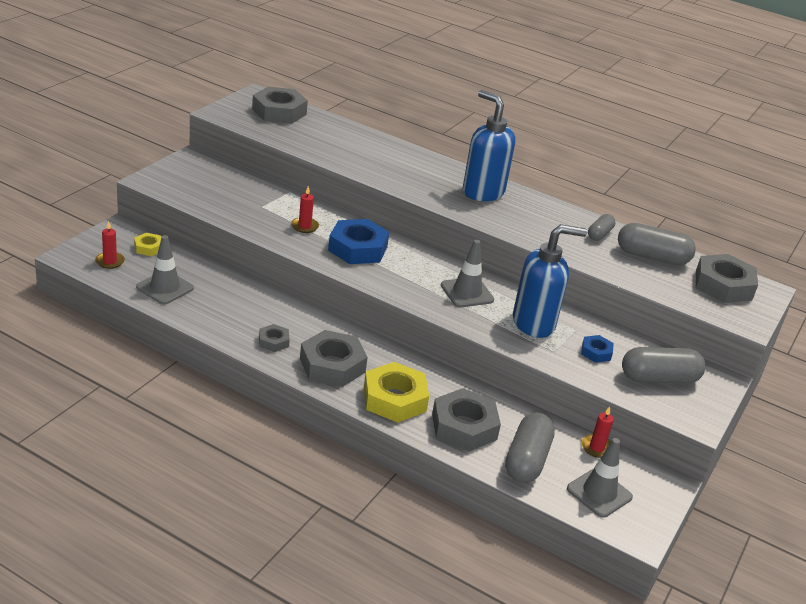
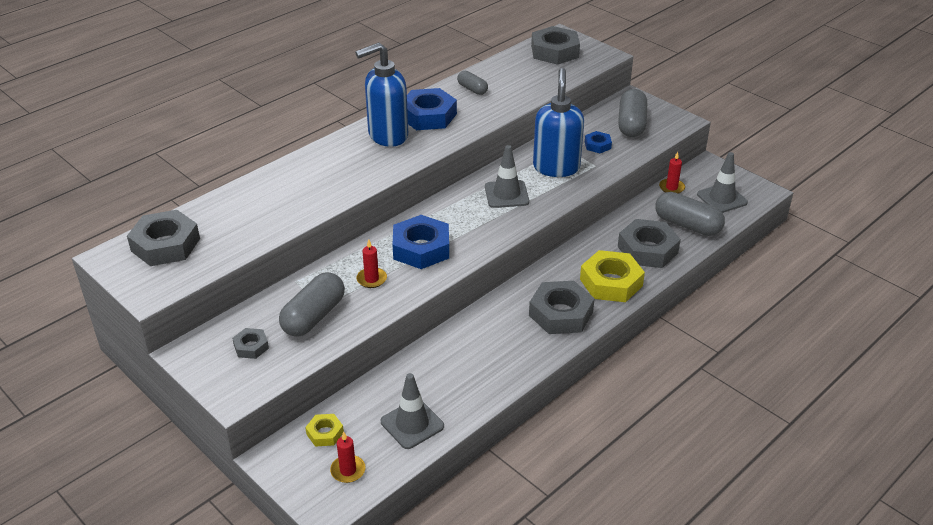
camera: 70 degrees left, 5 degrees up
(273, 341) = (520, 348): grey nut -> grey nut (251, 347)
(531, 211) = (428, 116): none -> blue nut
(652, 257) = (511, 72): grey capsule -> grey capsule (314, 316)

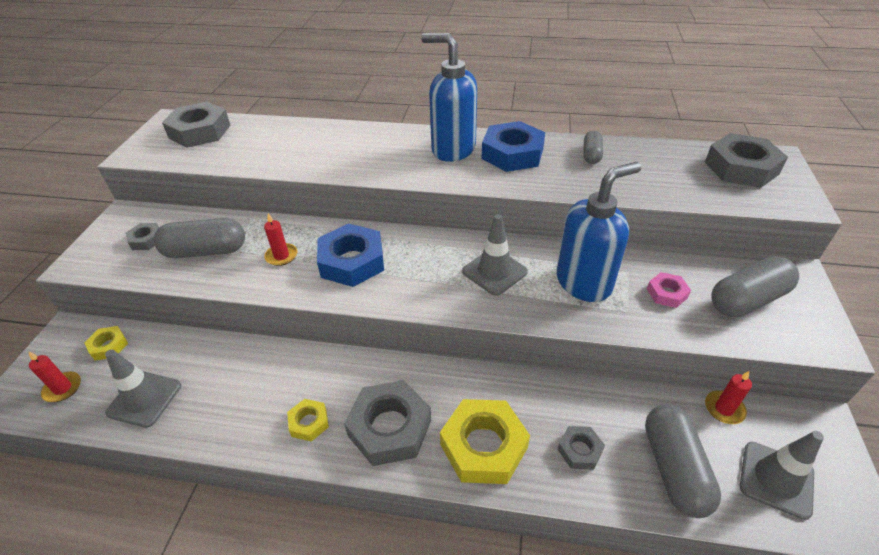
camera: 55 degrees right, 5 degrees up
(521, 347) = (309, 422): none -> yellow nut
(597, 145) = (666, 293): blue nut -> pink nut
(647, 249) = (580, 450): grey nut -> grey nut, size x0.51

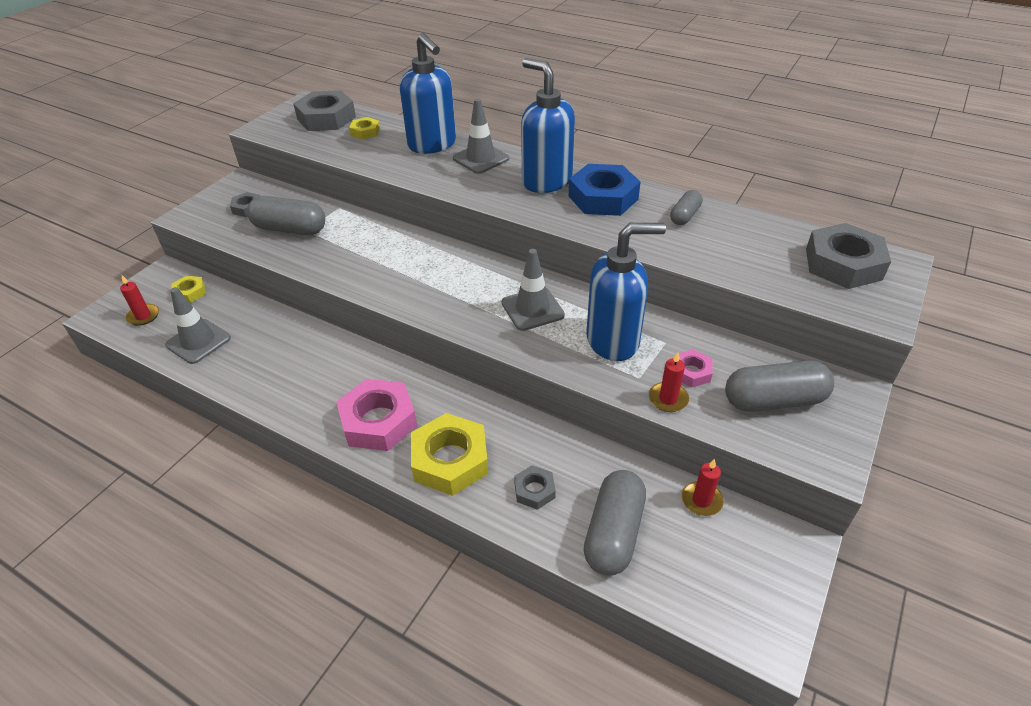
camera: 20 degrees right, 0 degrees up
(281, 256) = (350, 248): red candle -> red candle (668, 399)
(309, 422) = (315, 397): yellow nut -> yellow nut (365, 132)
(324, 137) = (432, 145): none -> blue soap dispenser
(352, 261) = (408, 268): blue nut -> none
(389, 428) = (378, 421): grey nut -> pink nut
(776, 479) = (709, 574): grey traffic cone -> grey traffic cone (481, 158)

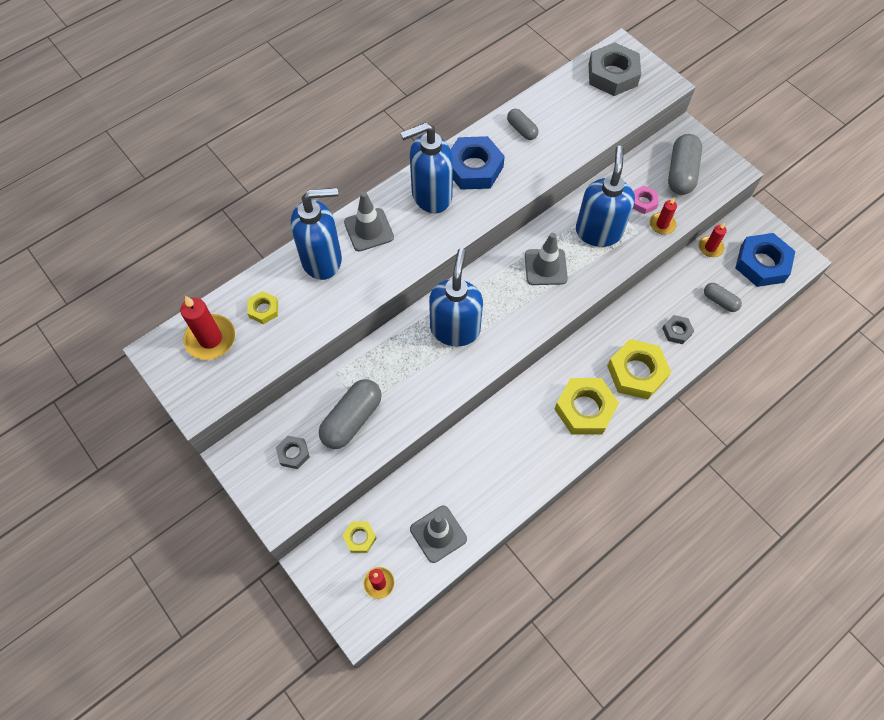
camera: 70 degrees left, 20 degrees up
(326, 118) = (210, 339): grey nut -> red candle
(378, 421) = (585, 409): pink nut -> yellow nut
(416, 264) = (455, 329): none -> blue soap dispenser
(613, 533) = (720, 301): grey capsule -> grey capsule, size x0.56
(718, 578) = (762, 264): none -> blue nut

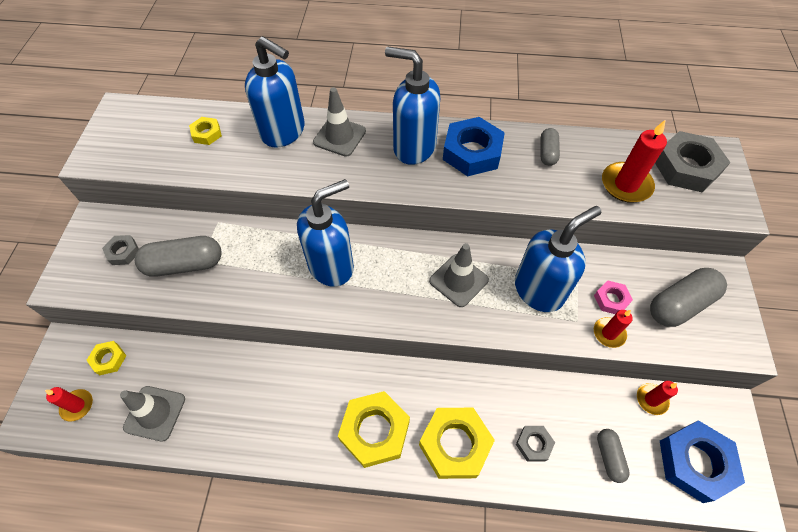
camera: 45 degrees right, 5 degrees down
(210, 339) = (154, 126): red candle -> red candle (626, 184)

